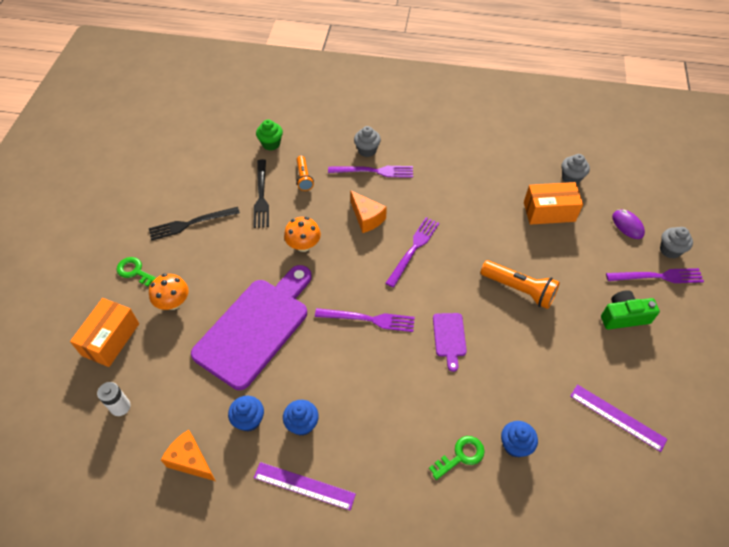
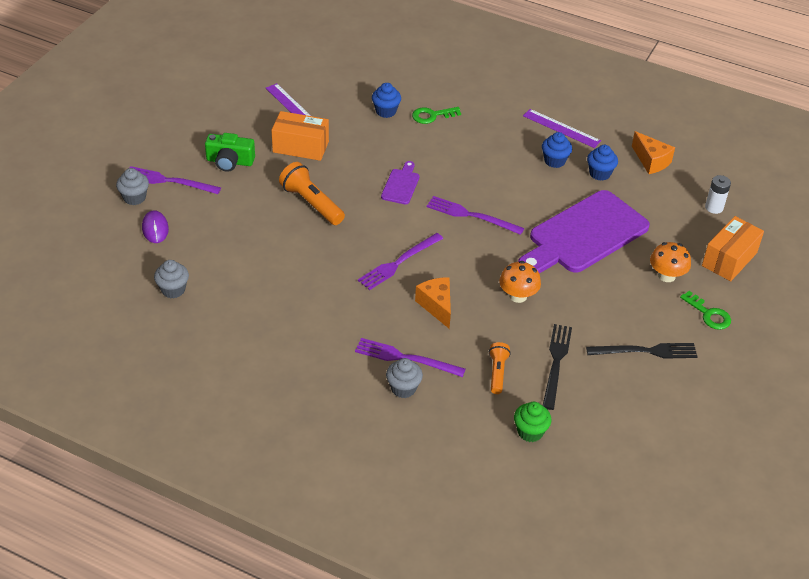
camera: 165 degrees left, 10 degrees down
(549, 212) = (227, 262): orange box -> orange box (300, 147)

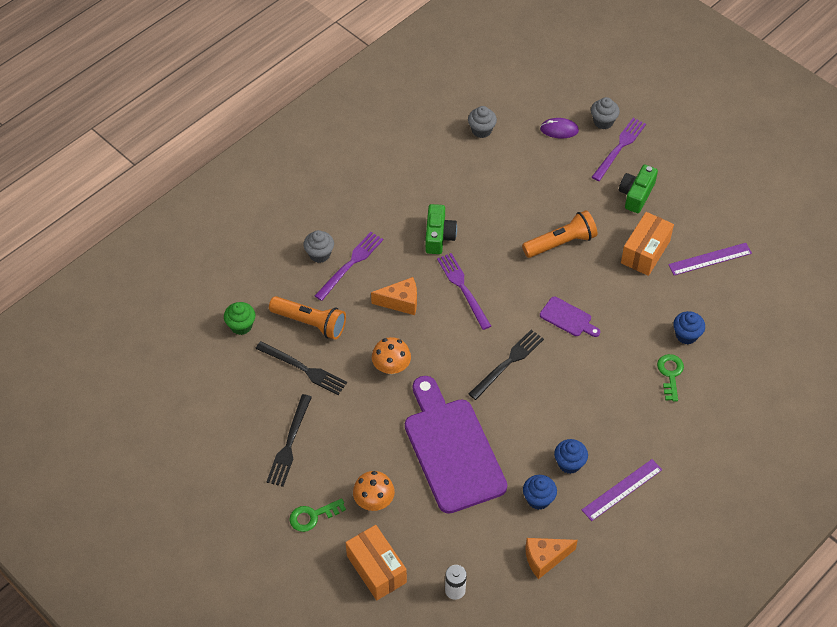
camera: 110 degrees right, 10 degrees up
(338, 294) = (439, 236): none -> green camera
(471, 215) = (508, 363): purple fork -> black fork
(497, 373) = (310, 323): orange flashlight -> orange flashlight, size x1.64

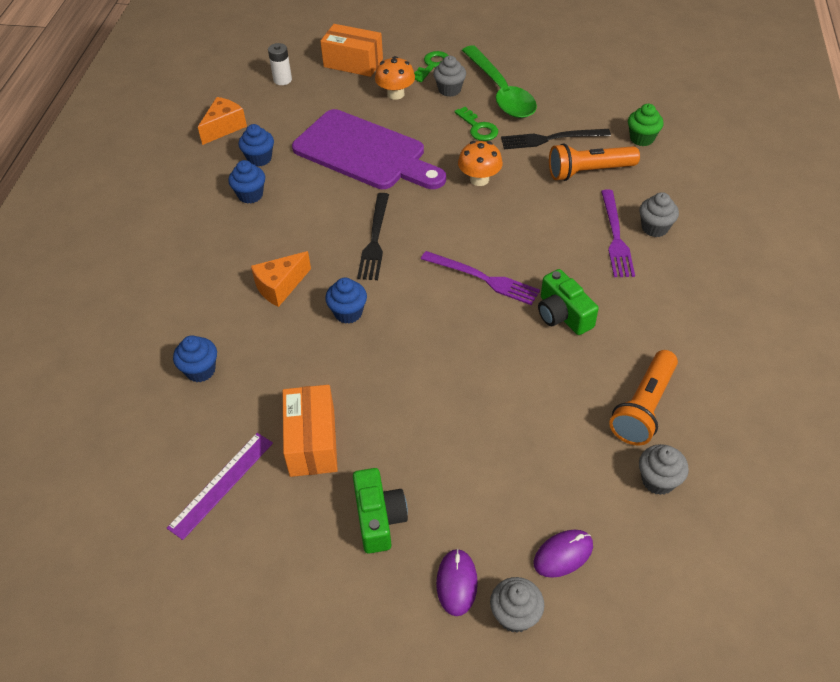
camera: 145 degrees right, 5 degrees down
(289, 443) = (500, 92): black fork -> green spoon
(326, 475) = (449, 90): none -> grey cupcake
(400, 302) = (530, 232): orange cheese -> orange cheese (280, 286)
(561, 243) = (423, 390): orange flashlight -> orange flashlight (643, 407)
(568, 318) = (348, 313): purple cutting board -> blue cupcake
(619, 147) = (456, 583): purple fork -> purple mouse
(622, 490) = (187, 201): purple ruler -> none
(670, 374) = (196, 320): green key -> green key (478, 128)

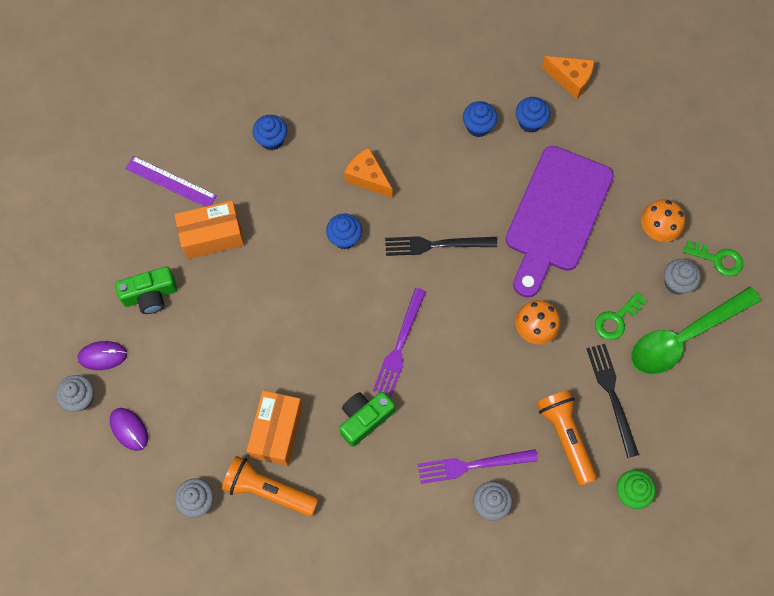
camera: 80 degrees right, 20 degrees up
(282, 80) = (658, 114): white battery -> none
(353, 63) = (703, 177): orange box -> orange box (277, 432)

